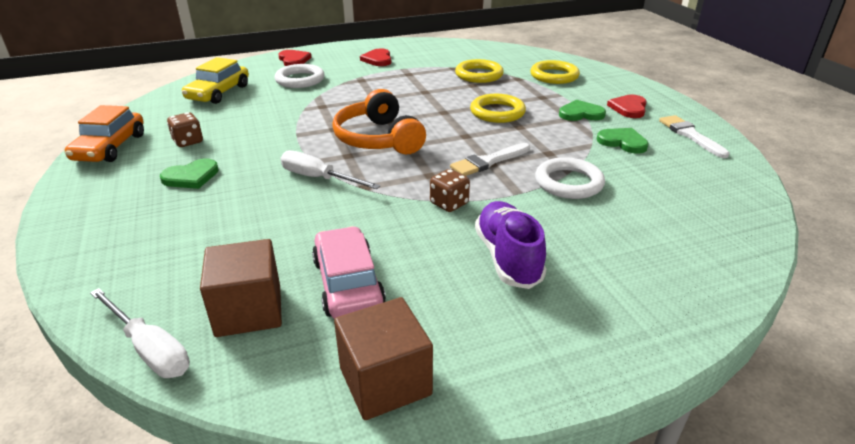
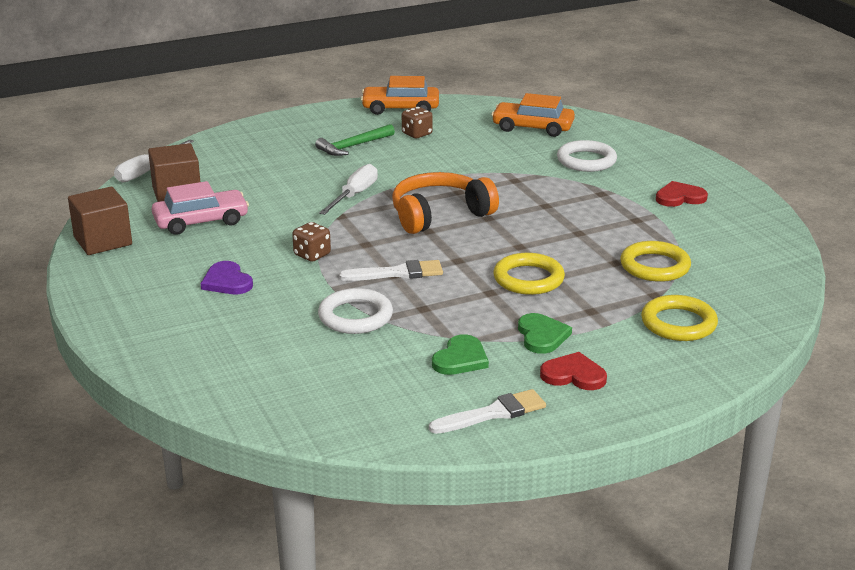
camera: 85 degrees right, 5 degrees down
(191, 177) = (353, 146): green heart -> green hammer
(218, 93) = (532, 127): yellow car -> orange car
(294, 60) = (650, 150): red heart -> none
(488, 161) = (397, 273): white brush -> white brush turned 120 degrees clockwise
(507, 257) = (227, 281): purple shoe -> purple heart

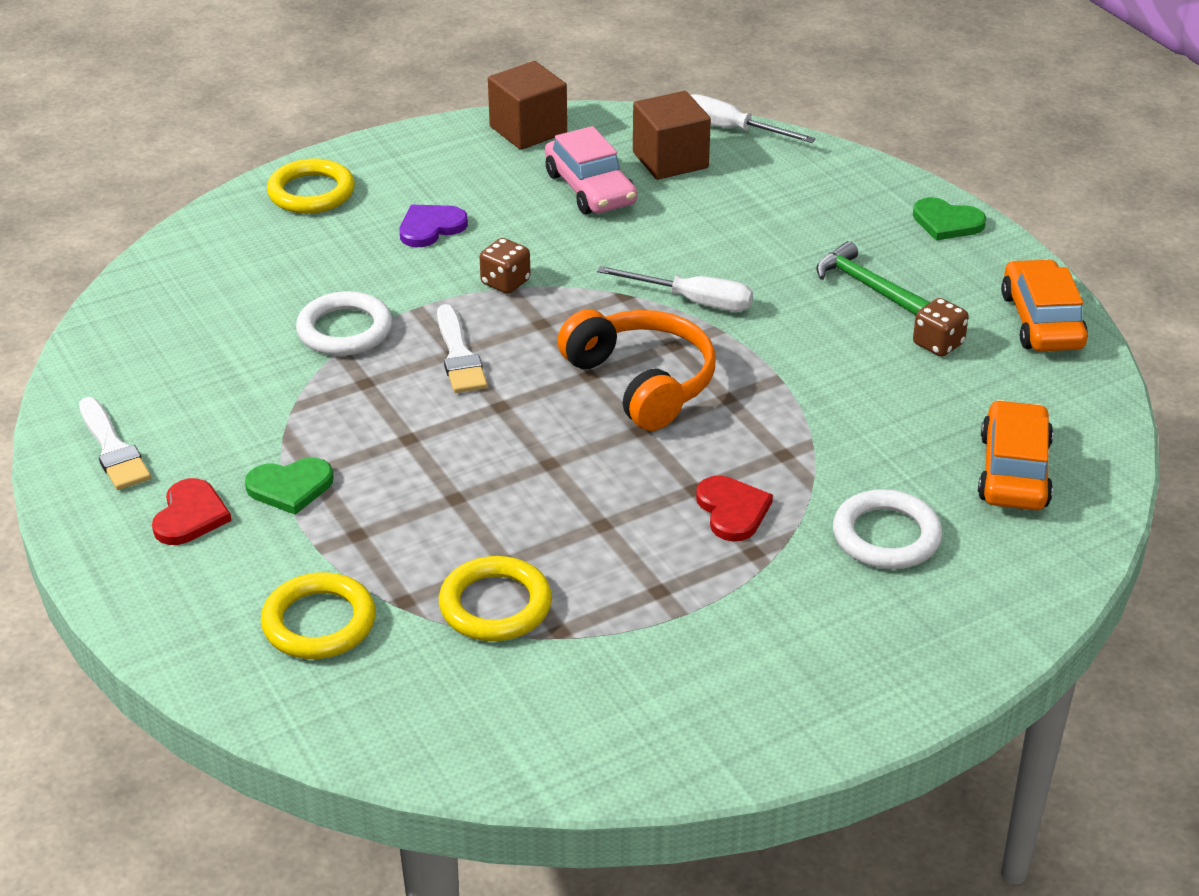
camera: 85 degrees right, 10 degrees up
(460, 359) = (238, 419): green heart -> green heart (947, 222)
(528, 279) = (448, 473): yellow ring -> yellow ring (311, 192)
(680, 197) = (758, 649): red heart -> red heart (732, 510)

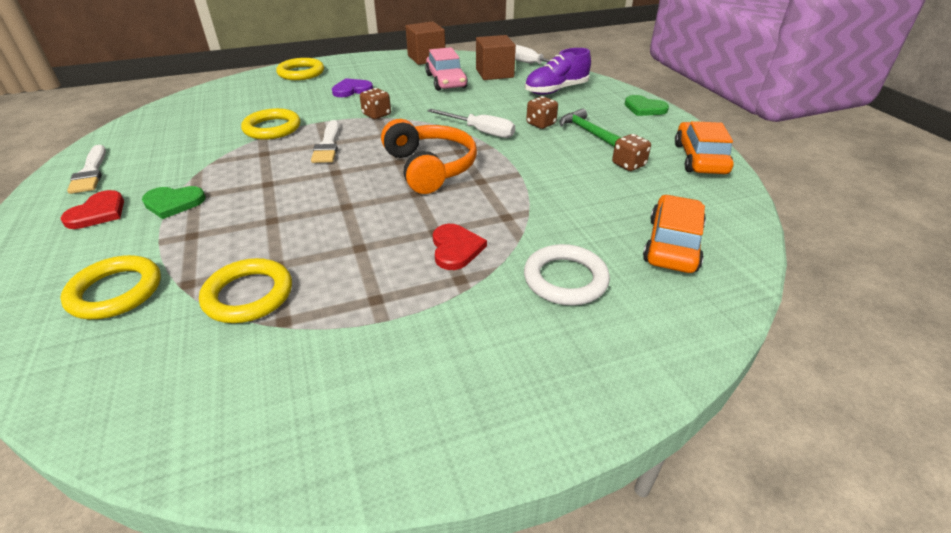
camera: 10 degrees right, 0 degrees up
(345, 330) = (272, 128): white ring -> yellow ring
(785, 275) = (541, 124): none -> brown dice
(791, 193) = (556, 90): none -> purple shoe

